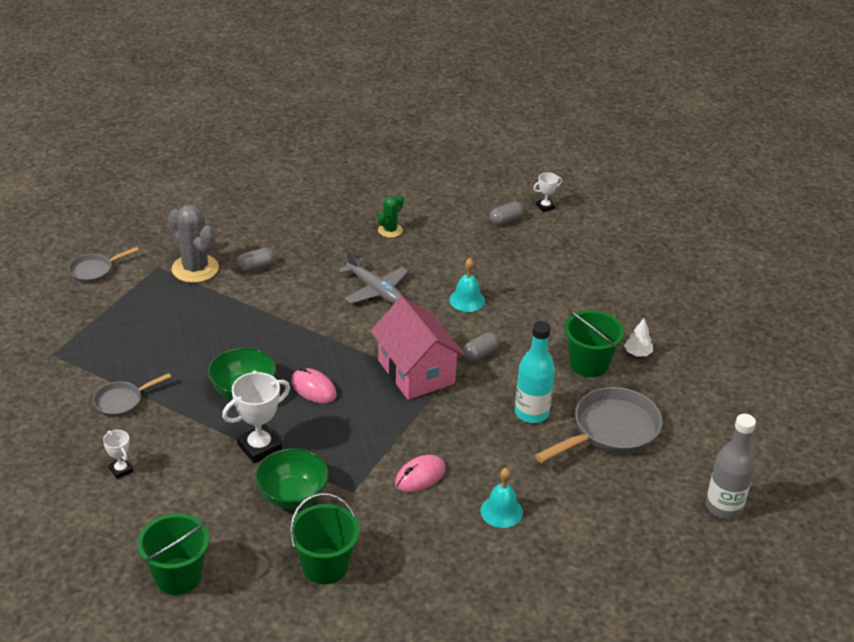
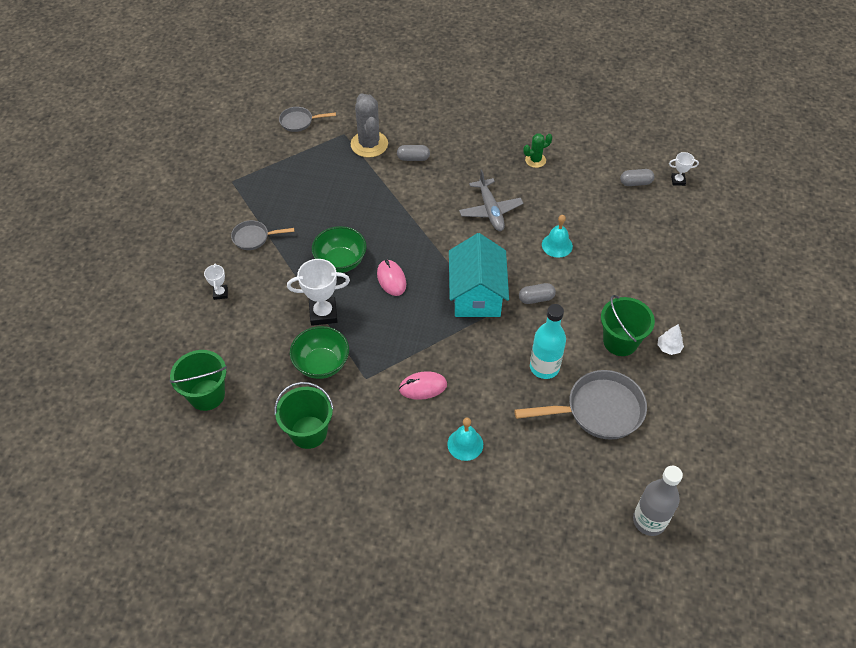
camera: 30 degrees right, 15 degrees up
(416, 372) = (476, 294): pink house -> turquoise house

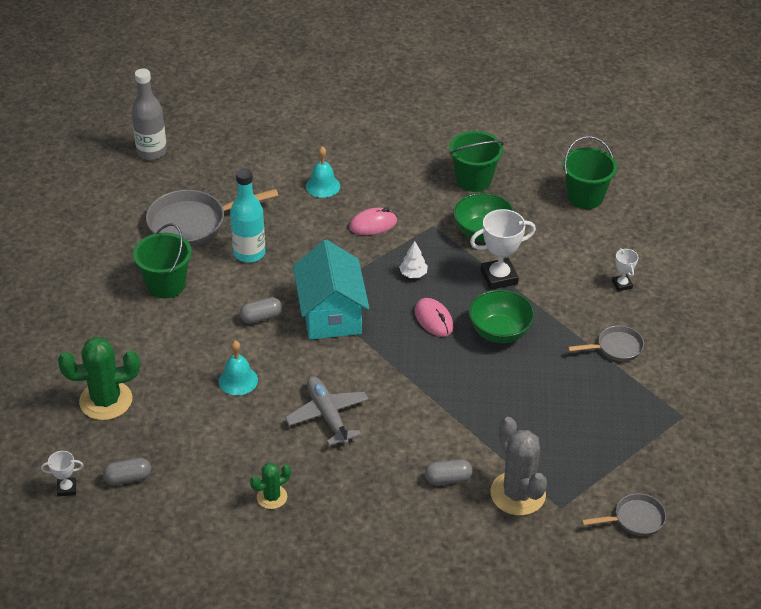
camera: 170 degrees right, 10 degrees down
(659, 240) = (106, 401): none -> green cactus
(668, 347) = (113, 284): white tree -> white tree (413, 274)

